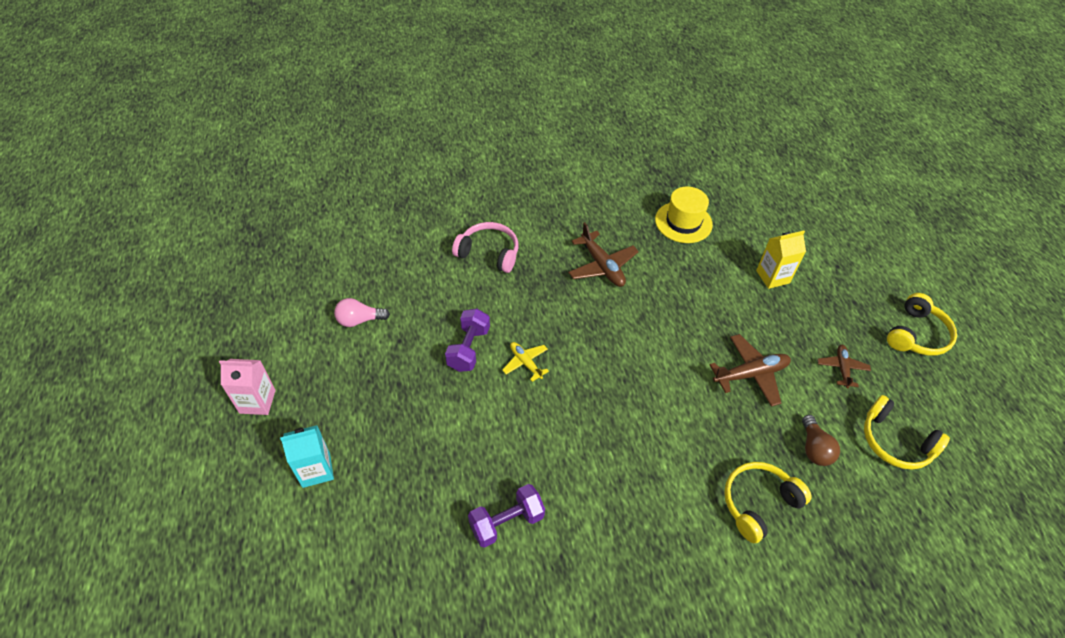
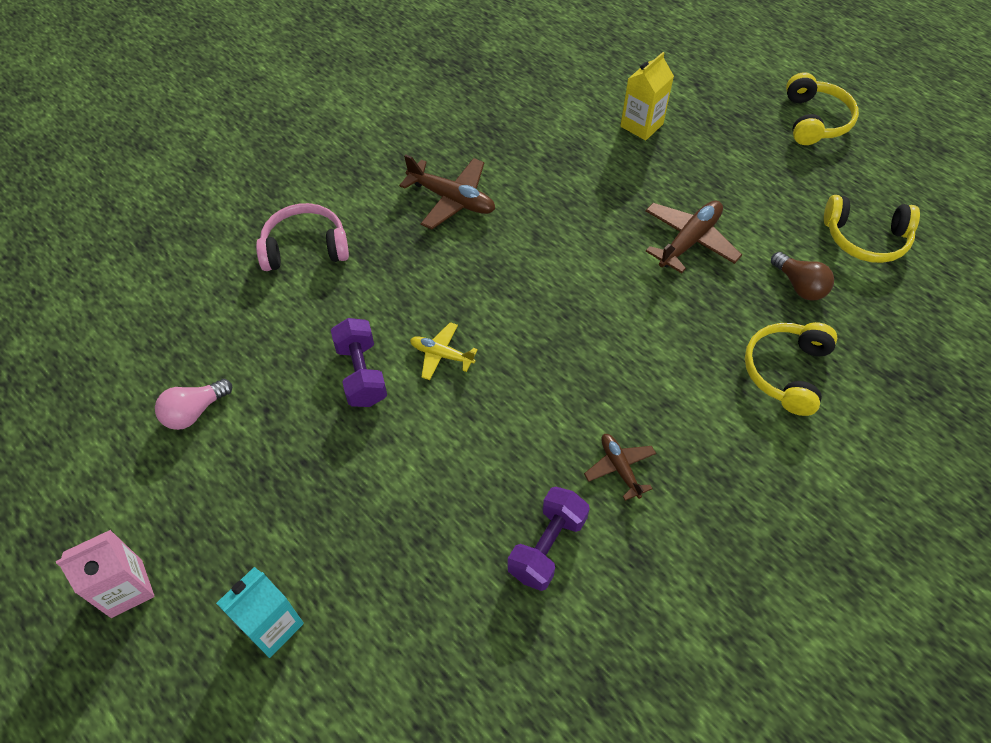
camera: 30 degrees left, 5 degrees up
(683, 222) = (508, 107): yellow hat -> none
(842, 368) = (770, 189): brown plane -> brown plane (619, 468)

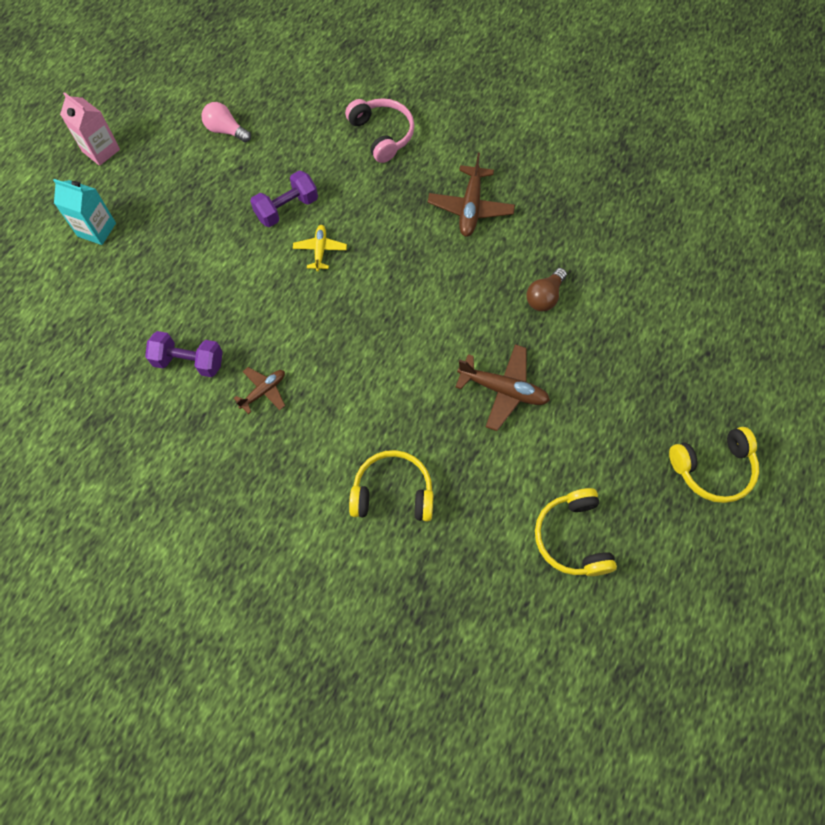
camera: 70 degrees right, 10 degrees up
(641, 125) = (626, 320): yellow carton -> none
(799, 285) = (490, 488): brown light bulb -> brown light bulb (544, 297)

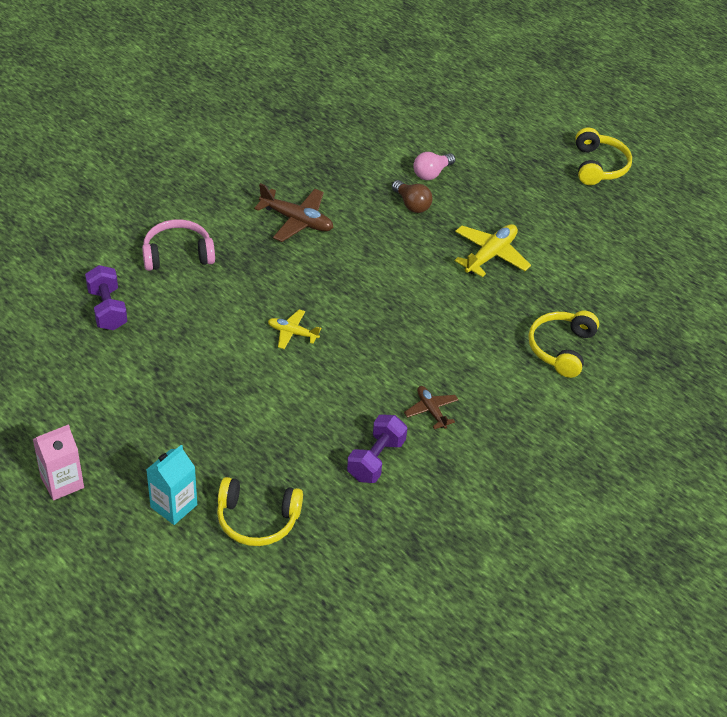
camera: 75 degrees left, 20 degrees down
(226, 130) = (100, 369): pink light bulb -> pink light bulb (431, 173)
(287, 209) = (230, 345): purple dumbbell -> purple dumbbell (107, 309)
(503, 390) = (490, 255): brown plane -> yellow plane
(572, 537) = (631, 256): yellow headphones -> yellow headphones (257, 519)

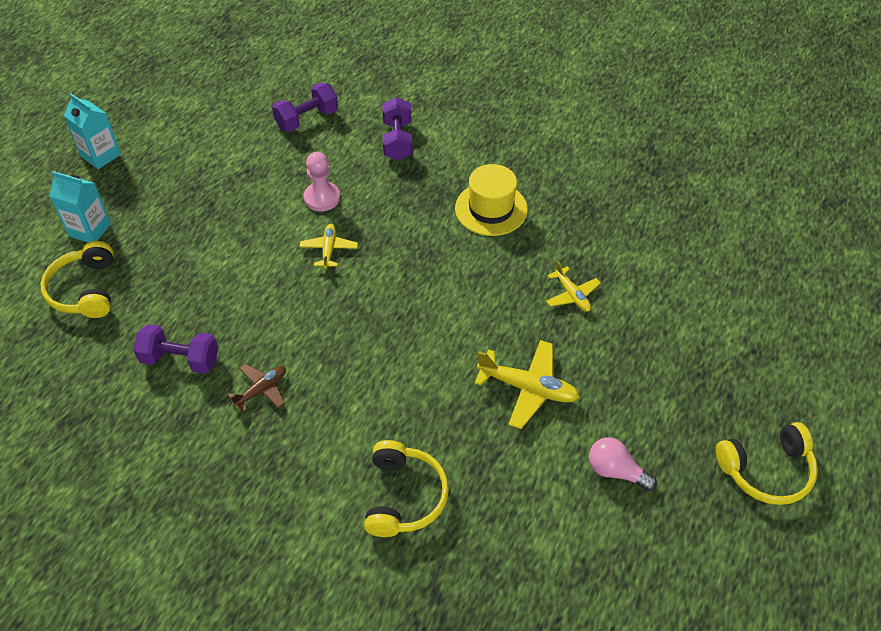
camera: 75 degrees right, 5 degrees up
(62, 482) = (101, 155): pink carton -> turquoise carton
(178, 254) = (398, 141): pink headphones -> purple dumbbell
(224, 323) = (322, 198): none -> pink pawn
(297, 220) = (491, 209): brown plane -> yellow hat
(412, 204) = (572, 295): brown light bulb -> yellow plane
(431, 173) = (636, 300): pink light bulb -> pink light bulb (615, 471)
(561, 348) = (404, 496): yellow headphones -> yellow headphones turned 90 degrees clockwise

